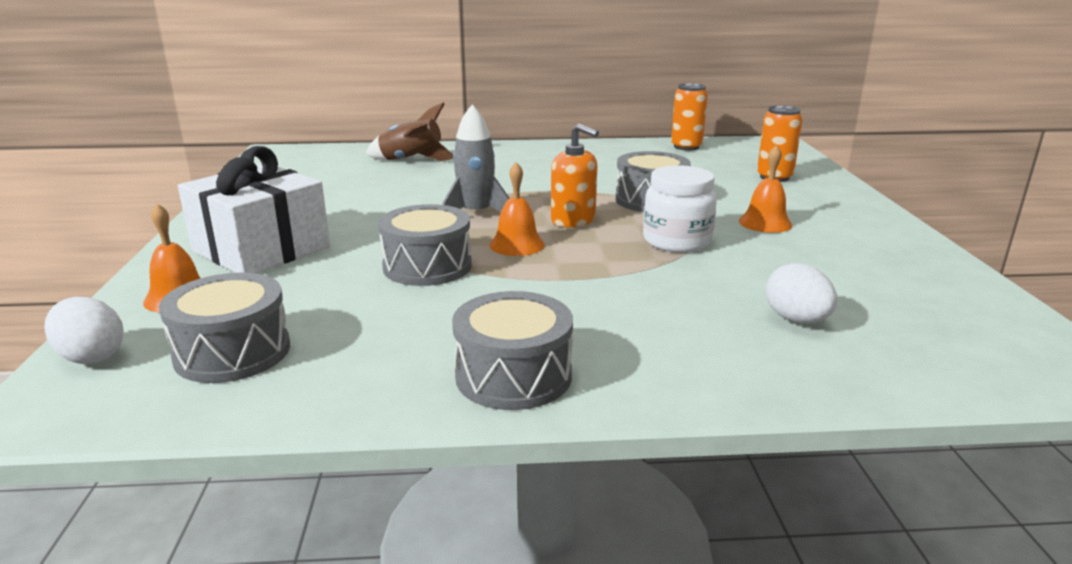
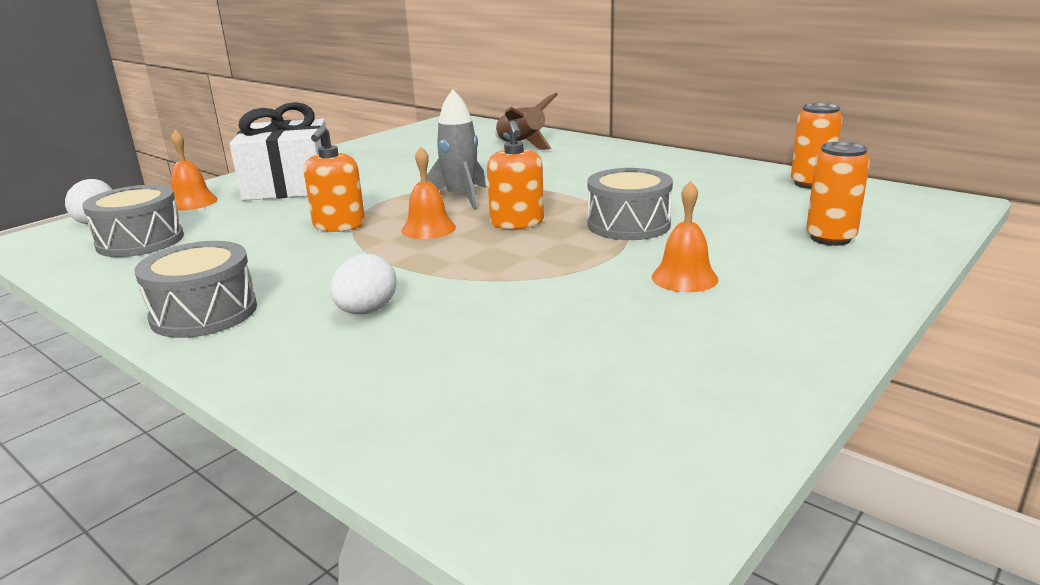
camera: 45 degrees right, 0 degrees up
(427, 266) = (339, 225): grey drum -> orange soap dispenser
(676, 241) = (552, 266): white jar -> none
(796, 320) = (468, 366): white egg -> white egg (366, 311)

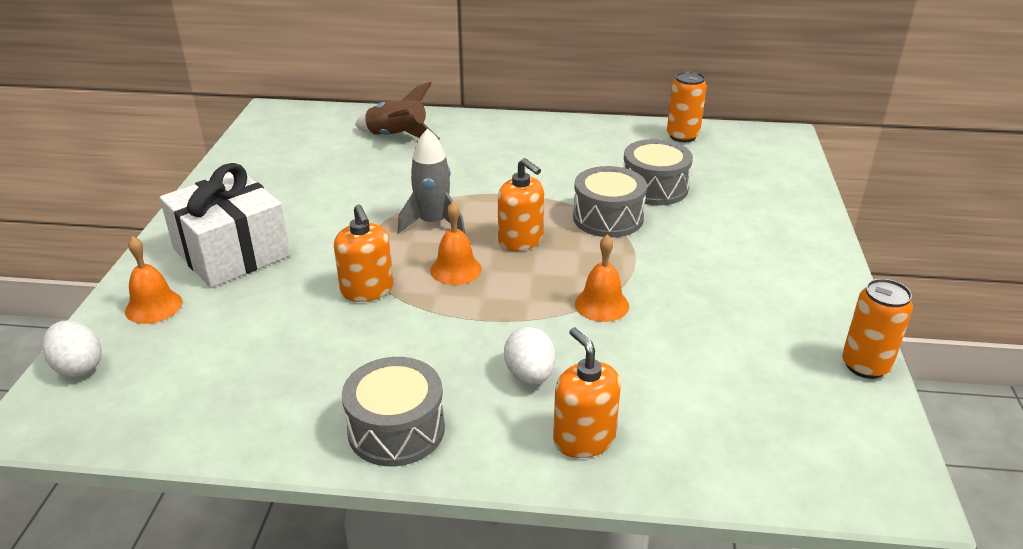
camera: 35 degrees left, 10 degrees up
(140, 241) = (184, 375): grey drum -> grey drum (654, 188)
(332, 371) = (584, 439): none -> orange soap dispenser
(684, 278) = (705, 262): orange bell -> orange bell (601, 304)
(830, 238) = (751, 194): orange can -> orange can (865, 365)

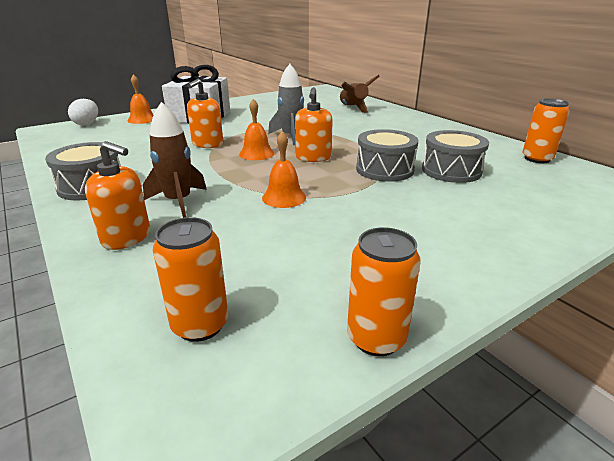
camera: 50 degrees right, 5 degrees down
(530, 375) = (178, 201): white egg -> brown rocket
(584, 439) = (126, 237): orange soap dispenser -> orange soap dispenser turned 90 degrees clockwise
(785, 441) = (200, 325): none -> orange can

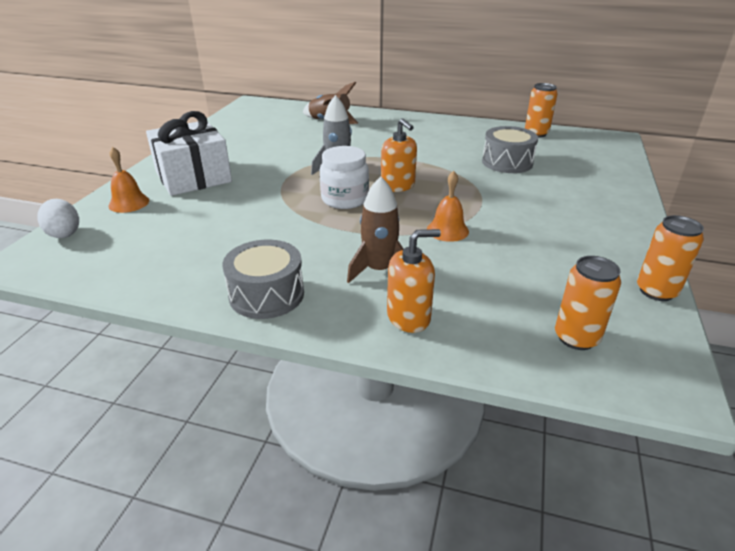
camera: 40 degrees left, 5 degrees up
(207, 144) = (277, 206): orange soap dispenser -> none
(256, 153) = (345, 199): orange bell -> white jar
(384, 169) = (467, 177): grey drum -> none

